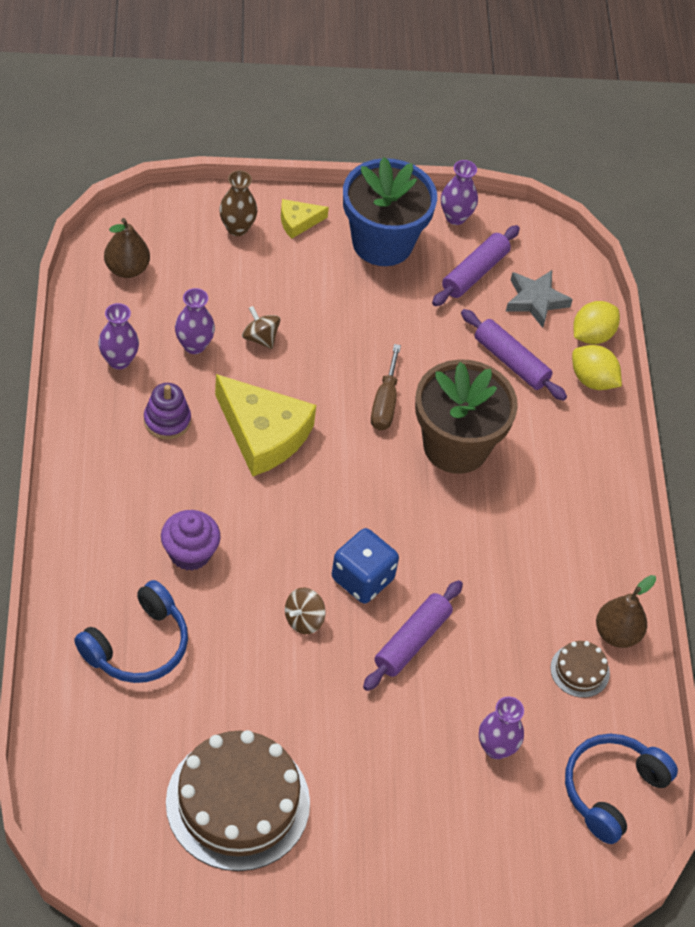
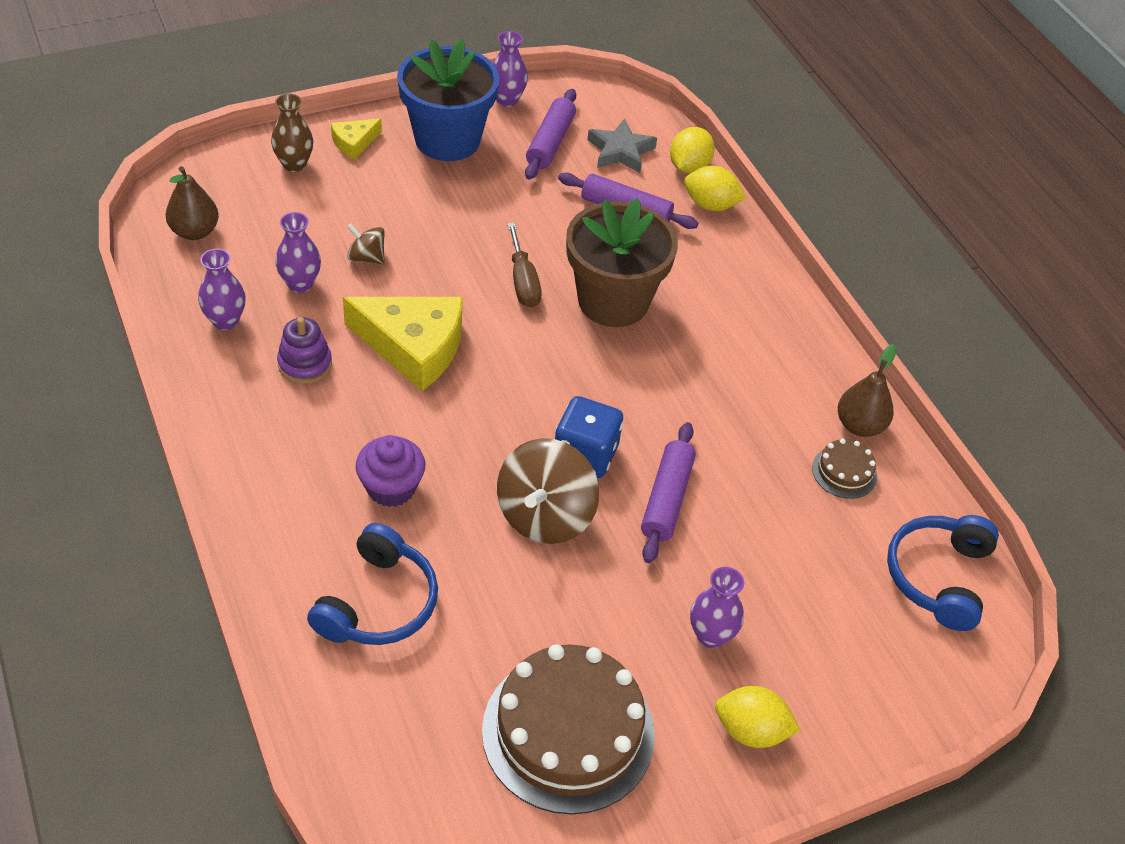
camera: 20 degrees left, 5 degrees down
(303, 620) = (545, 515): brown spinning top -> brown spinning top, size x1.95
(383, 856) = (751, 730): none -> yellow lemon
(496, 748) = (805, 576): purple vase -> purple vase (711, 635)

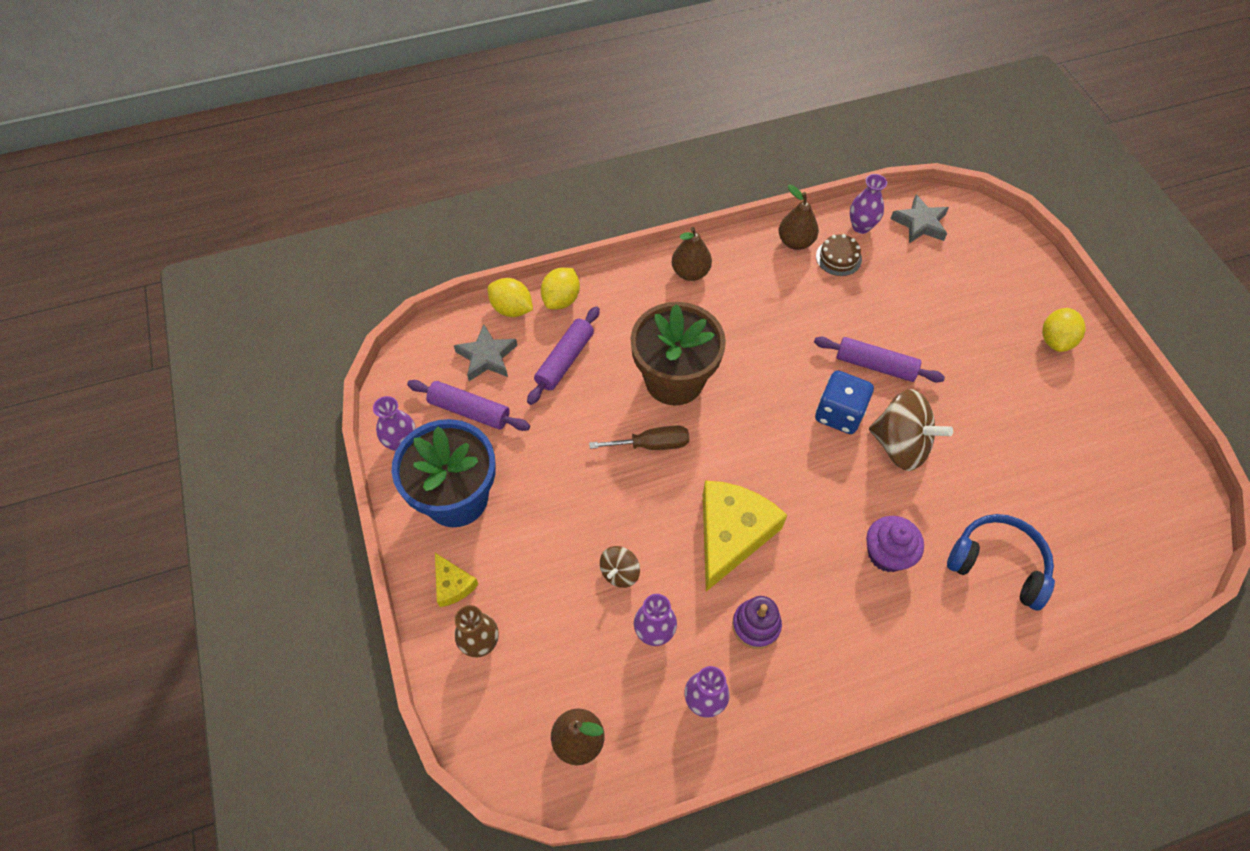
camera: 80 degrees left, 10 degrees up
(568, 732) = (1080, 444): brown cake -> none
(711, 635) = (987, 353): purple vase -> purple vase (861, 226)
(779, 317) = (690, 272): none -> brown pear
(938, 577) = (920, 223): blue headphones -> grey star

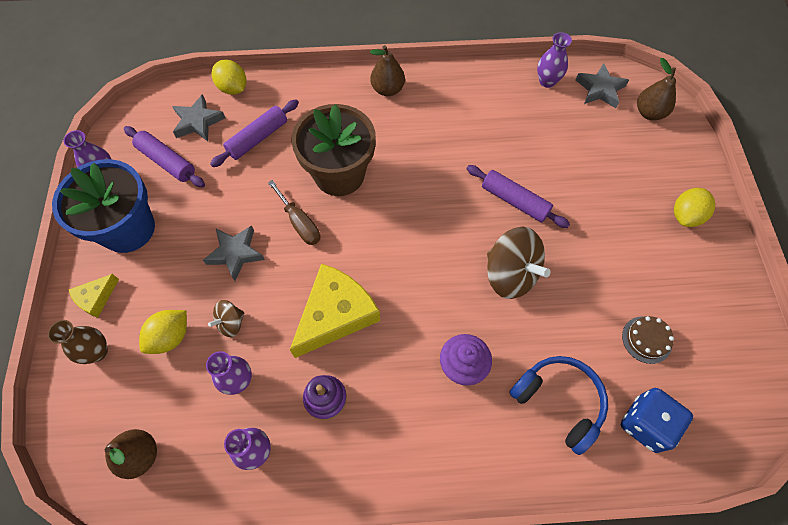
camera: 15 degrees right, 5 degrees up
(453, 584) = (96, 298): yellow cheese -> yellow cheese turned 60 degrees clockwise
(561, 299) = (275, 89): yellow lemon -> yellow lemon (170, 337)
(593, 495) = (235, 253): none -> grey star
(652, 444) = (300, 223): brown screwdriver -> brown screwdriver turned 45 degrees clockwise
(795, 242) = (485, 83): brown pear -> brown pear (649, 113)
(838, 257) = (517, 103): brown cake -> brown cake (646, 339)
(839, 414) = (467, 234): blue dice -> blue dice (645, 424)

